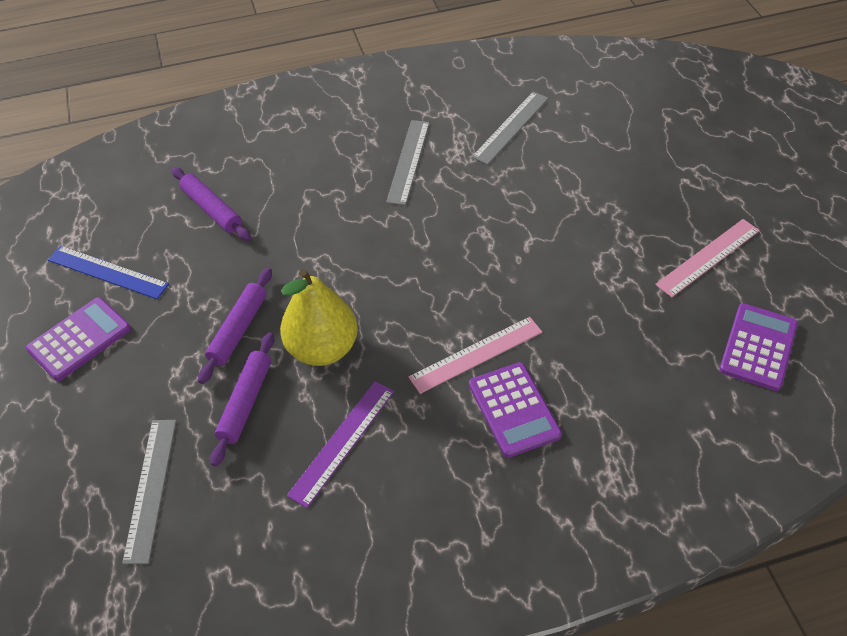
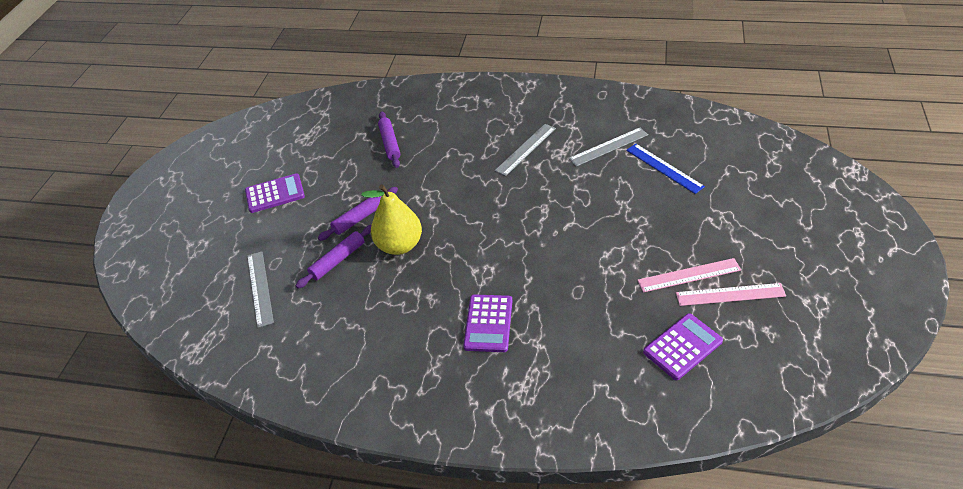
camera: 30 degrees right, 5 degrees down
(107, 272) = (312, 161): blue ruler -> blue ruler (664, 168)
(151, 488) = (260, 288): grey ruler -> grey ruler turned 45 degrees counterclockwise
(342, 442) = (375, 303): purple ruler -> none
(476, 354) = (488, 282): pink ruler -> pink ruler (730, 294)

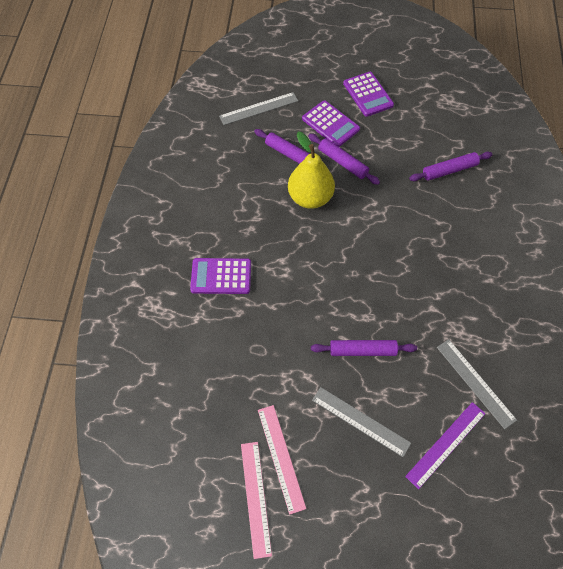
camera: 80 degrees right, 15 degrees up
(525, 149) = (458, 295): grey ruler -> grey ruler (360, 421)
(579, 213) = (362, 350): none -> purple rolling pin
(664, 168) = (446, 444): blue ruler -> purple ruler
(682, 347) = (191, 443): purple calculator -> purple calculator (330, 124)

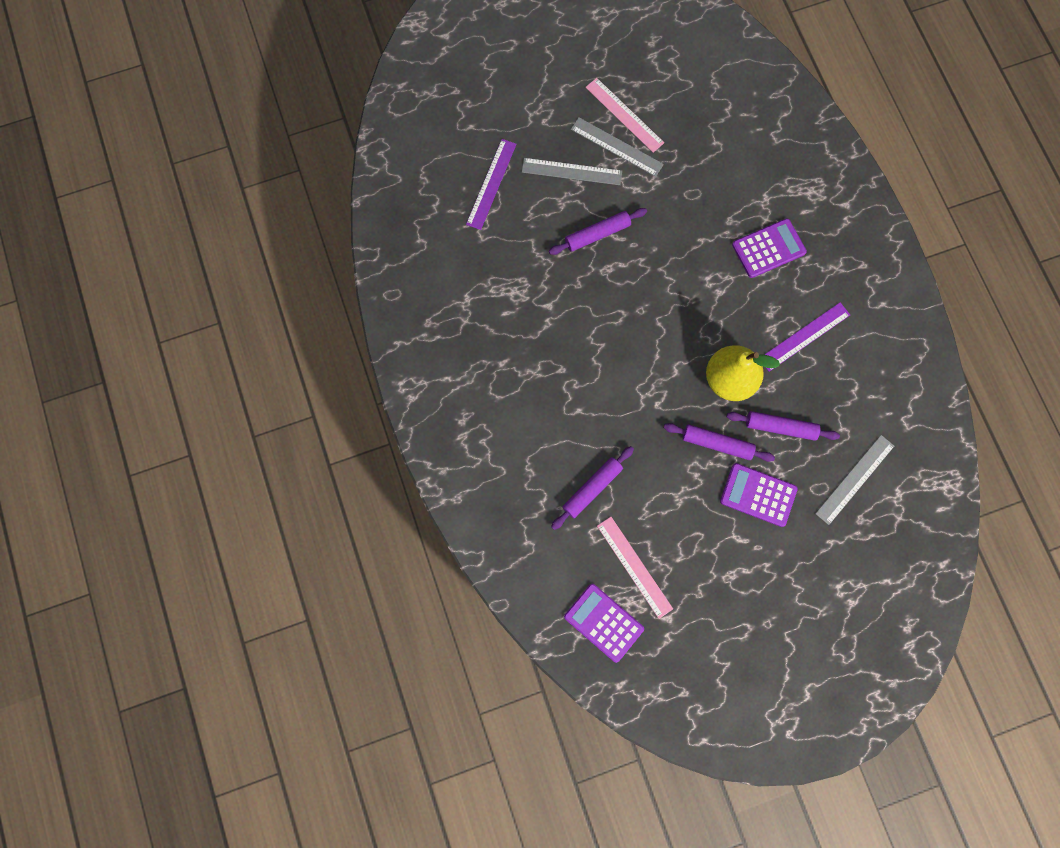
camera: 155 degrees right, 15 degrees up
(235, 203) = (804, 336): none -> purple ruler
(255, 498) = (629, 78): pink ruler -> pink ruler (634, 567)
(368, 94) = (736, 565): purple calculator -> purple calculator (603, 622)
(475, 383) = (483, 249): grey ruler -> grey ruler (617, 146)

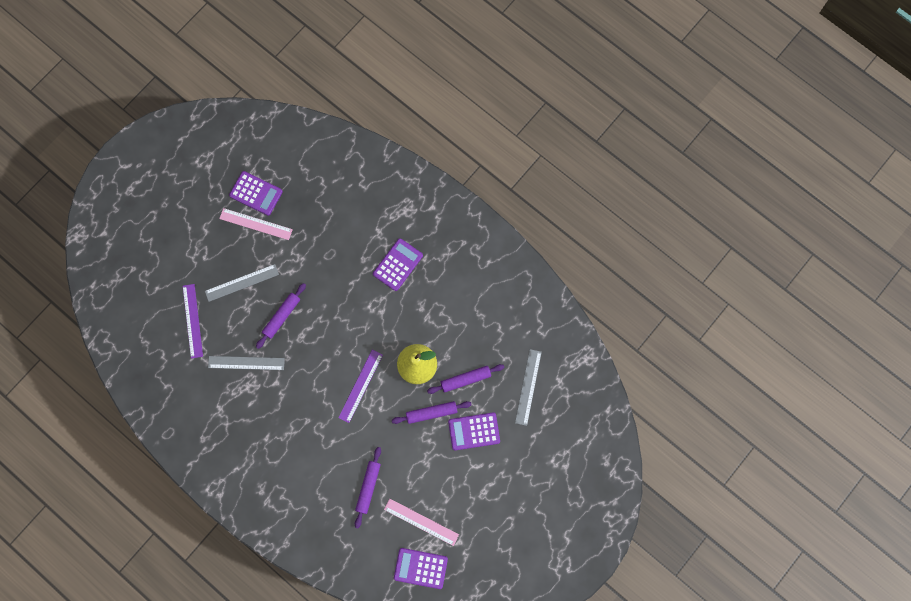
camera: 30 degrees left, 0 degrees up
(617, 146) = (262, 249): grey ruler -> grey ruler (246, 363)
(643, 81) = (256, 193): none -> purple calculator
(804, 336) = (450, 311): purple ruler -> purple ruler (360, 386)

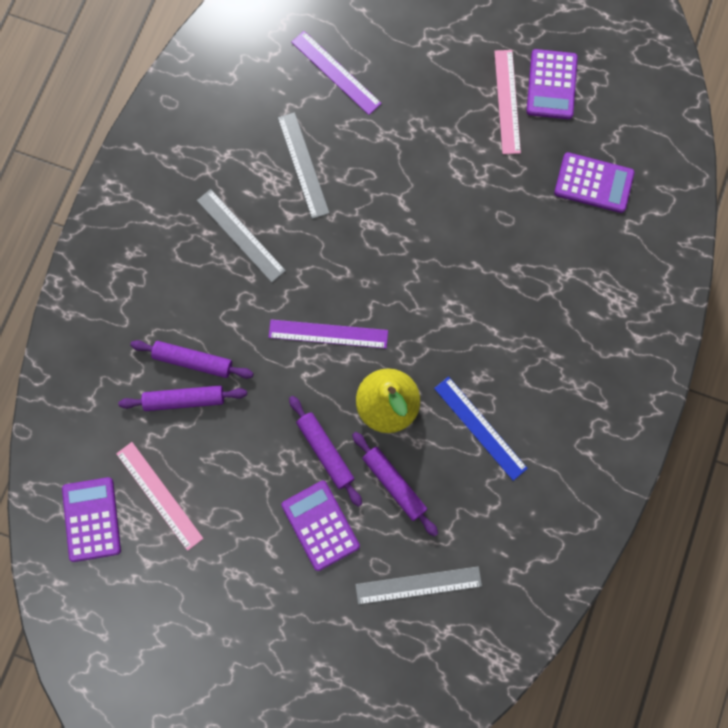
camera: 70 degrees right, 0 degrees up
(193, 321) = (336, 73): purple ruler -> purple ruler turned 75 degrees clockwise
(242, 283) = (415, 115): grey ruler -> grey ruler (240, 235)
(282, 317) = (387, 187): purple rolling pin -> purple rolling pin (193, 361)
(398, 265) = (529, 320): purple calculator -> purple calculator (593, 183)
(421, 522) = (159, 495): pink ruler -> pink ruler turned 45 degrees counterclockwise
(451, 318) = (480, 428): none -> blue ruler

